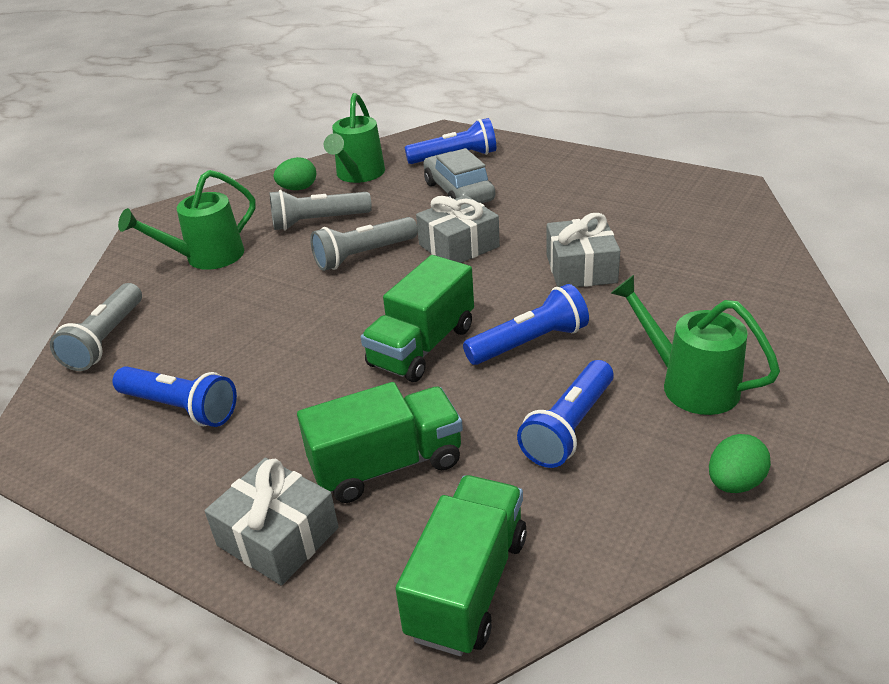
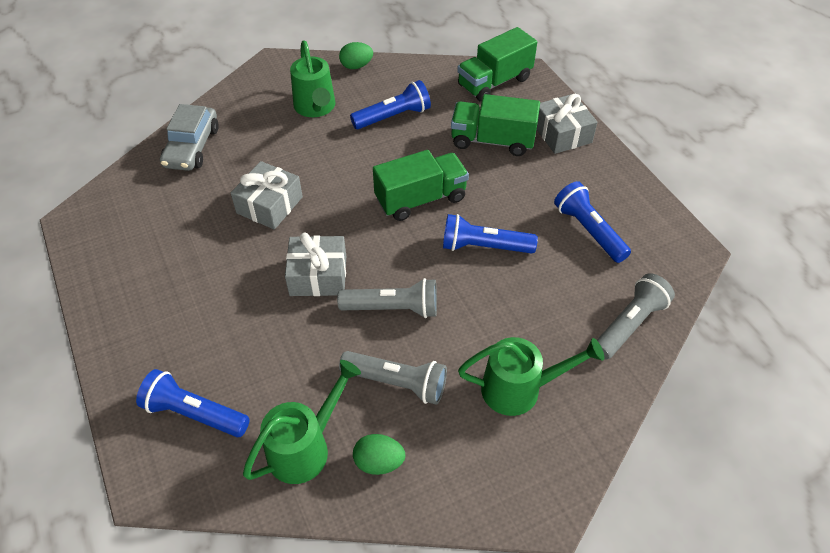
camera: 150 degrees left, 15 degrees up
(458, 192) = (250, 348): grey car -> grey car (192, 147)
(529, 343) = (361, 169): blue flashlight -> blue flashlight (484, 247)

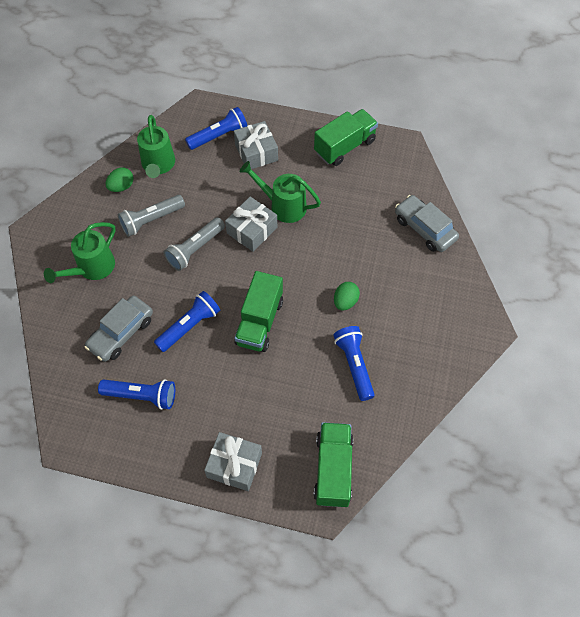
camera: 130 degrees right, 10 degrees up
(269, 205) = (331, 239): grey gift -> grey gift (256, 152)
(316, 108) = (406, 322): green watering can -> green watering can (282, 205)
(356, 66) = (438, 383): green egg -> green egg (345, 301)
(393, 117) = (354, 365): blue flashlight -> blue flashlight turned 150 degrees clockwise
(492, 141) = (271, 410): green truck -> green truck (344, 146)
(554, 295) = (121, 333): none -> grey car
(629, 324) = (66, 353): grey flashlight -> none

